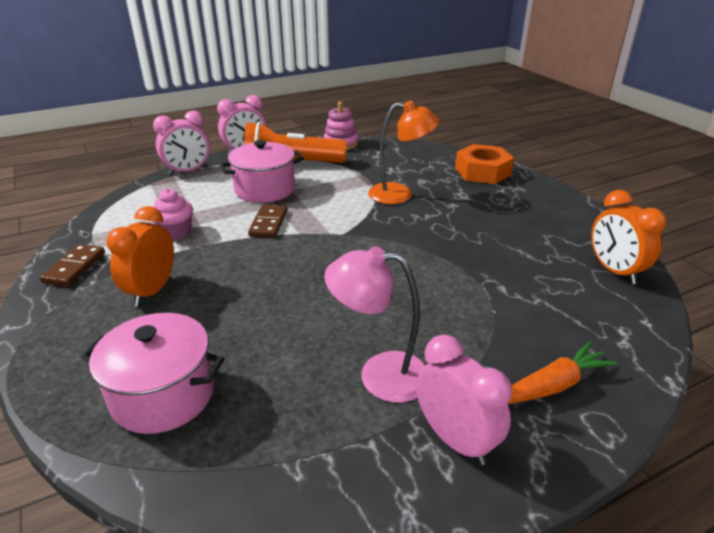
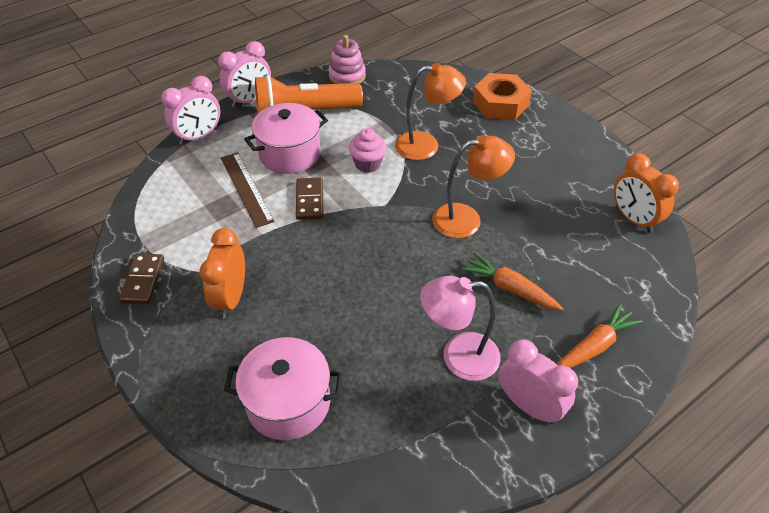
camera: 10 degrees left, 15 degrees up
(176, 232) = (223, 223): pink cupcake -> pink cupcake (368, 164)
(211, 210) = (246, 188): none -> brown ruler
(425, 253) = (467, 219): none -> orange lamp
(458, 317) = (510, 288): none -> orange carrot

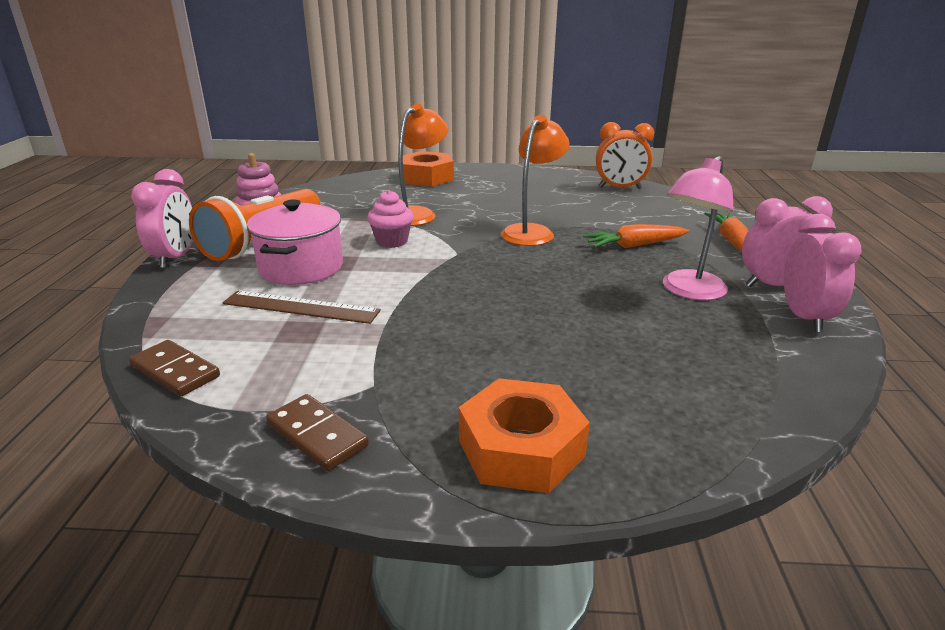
camera: 50 degrees left, 20 degrees down
(192, 363) = (521, 448): none -> orange nut
(199, 136) = (157, 303): pink clock -> pink clock (804, 317)
(231, 298) = (452, 378): orange clock -> none
(288, 403) = (660, 400): pink pot -> none
(309, 200) = (385, 282): brown domino -> brown domino (175, 371)

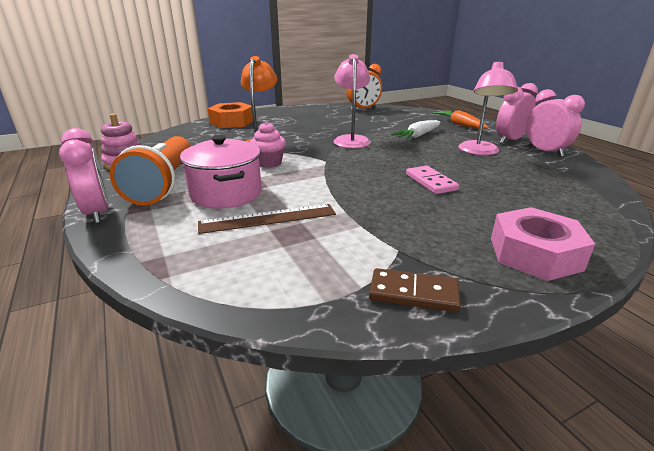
camera: 30 degrees left, 0 degrees up
(175, 371) = (234, 293): brown domino -> none
(521, 448) = (534, 254): orange nut -> pink nut
(532, 231) = (351, 140): orange lamp -> pink lamp
(542, 316) = (430, 182): none -> pink domino
(634, 245) = (418, 136): orange carrot -> white carrot

